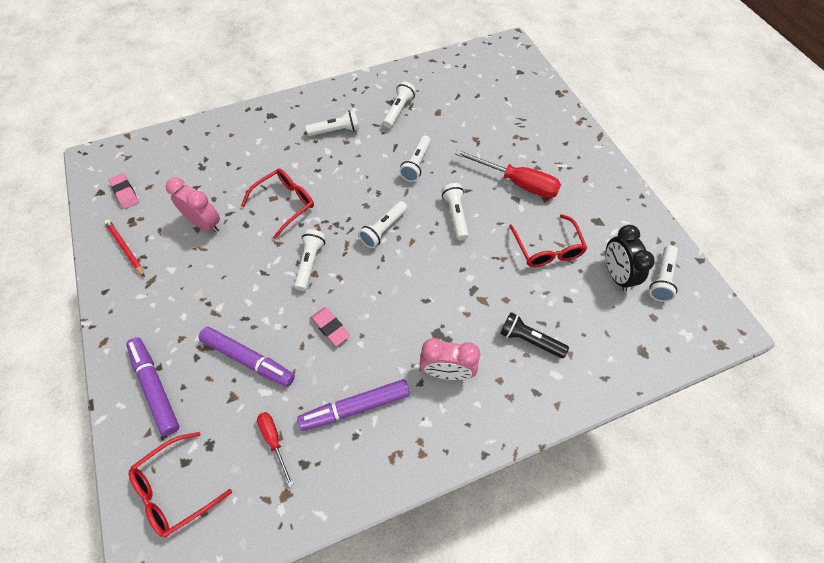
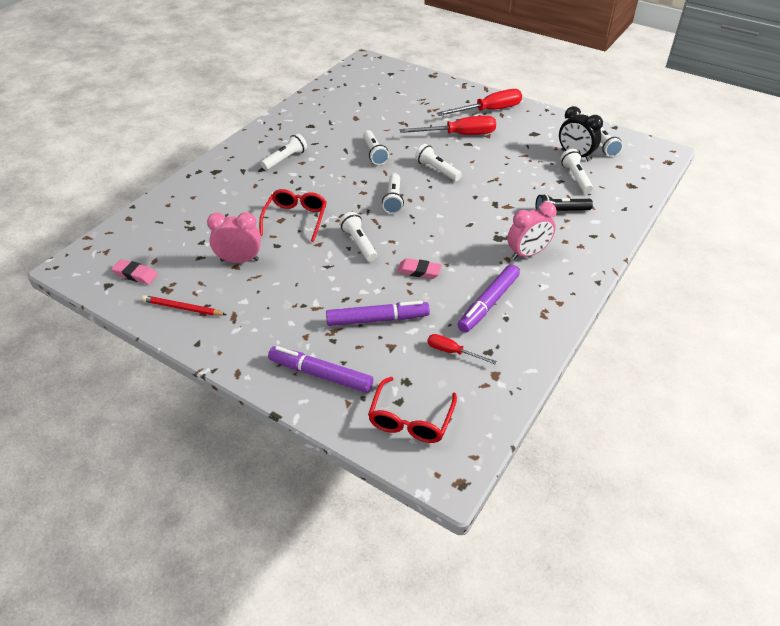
camera: 35 degrees left, 15 degrees down
(398, 111) = (323, 128): white flashlight -> white flashlight (575, 178)
(547, 249) = (519, 161): red glasses -> none
(576, 166) = (489, 111): none -> red screwdriver

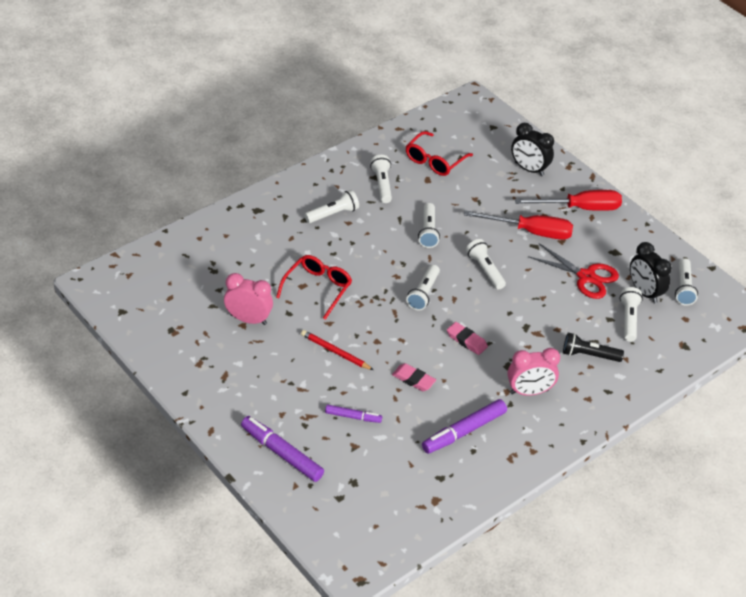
camera: 15 degrees right, 0 degrees up
(135, 274) = (149, 307): pink eraser -> pink eraser (466, 340)
(183, 308) = (182, 354): red pencil -> red pencil (335, 352)
(359, 243) = (368, 333): white flashlight -> white flashlight (382, 184)
(377, 319) = (353, 417): purple marker -> purple marker, size x0.58
(410, 419) = (343, 516): red glasses -> red glasses (434, 160)
(434, 94) = (529, 169): none -> black clock
(452, 352) = (407, 468): red screwdriver -> none
(522, 155) = (586, 277): none -> red scissors

